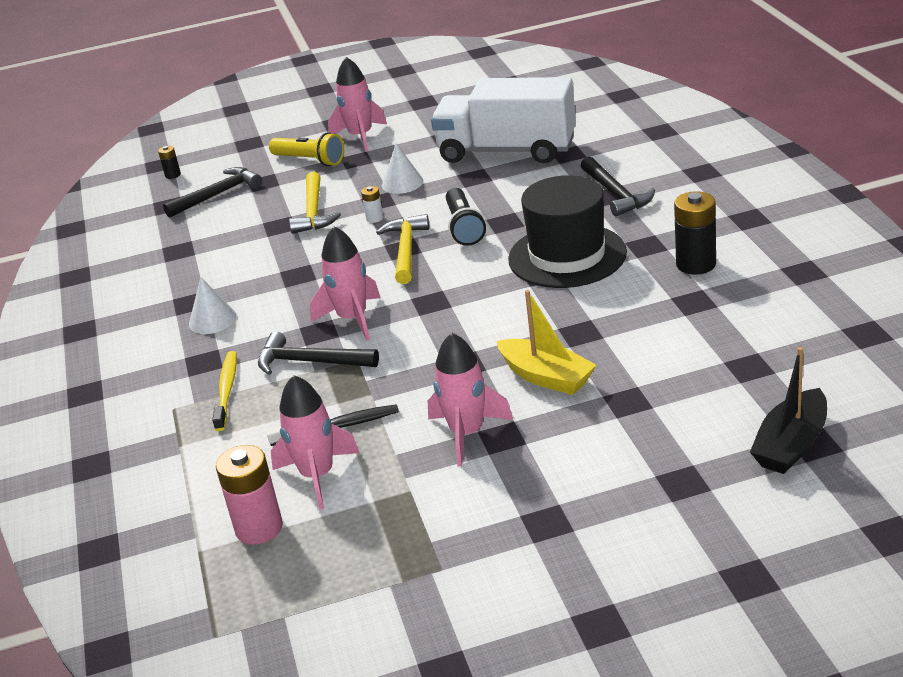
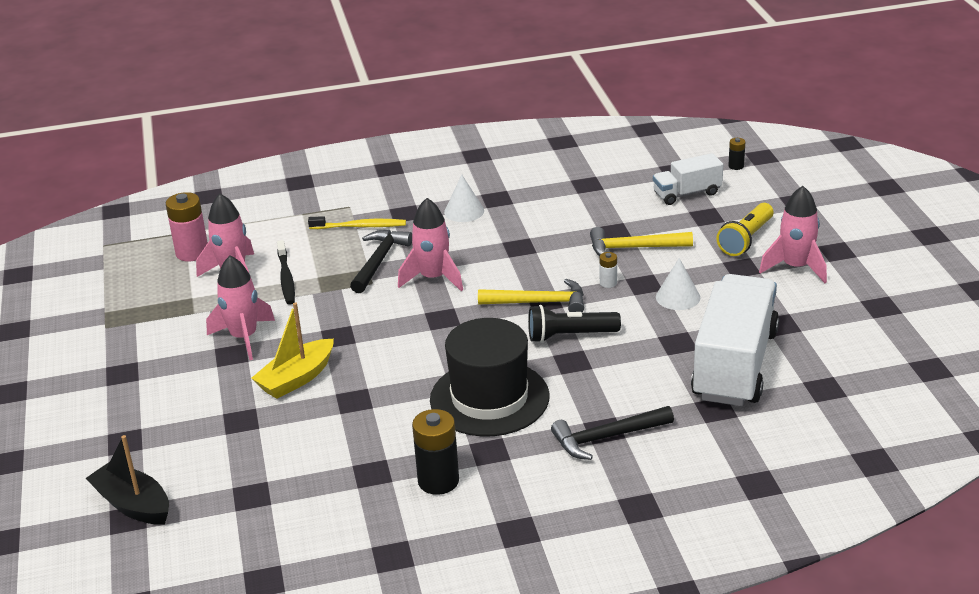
camera: 90 degrees right, 0 degrees up
(218, 194) = (687, 193): black hammer -> white truck

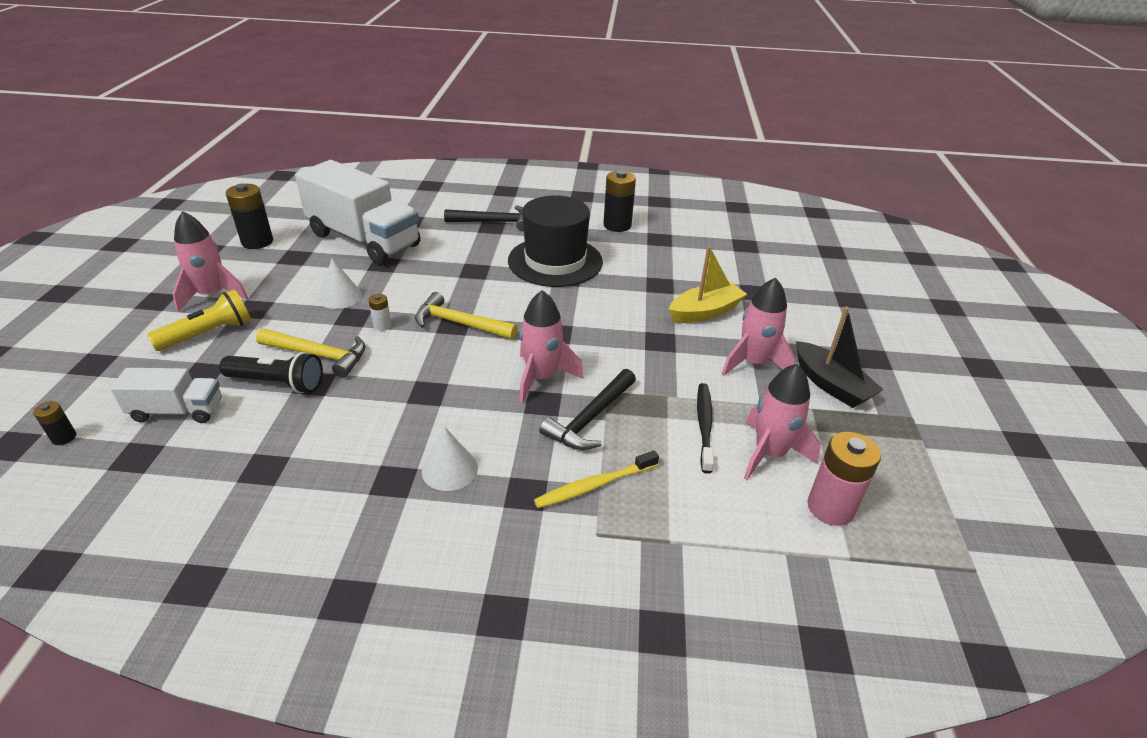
camera: 165 degrees left, 5 degrees up
(133, 504) = (830, 257): black boat -> black boat (831, 385)
(359, 226) = (595, 485): yellow toothbrush -> yellow toothbrush turned 45 degrees counterclockwise
(570, 336) = (459, 289): black flashlight -> black flashlight (277, 383)
(734, 365) = (364, 240): white truck -> white truck turned 90 degrees counterclockwise
(846, 329) = (257, 242): none -> black battery

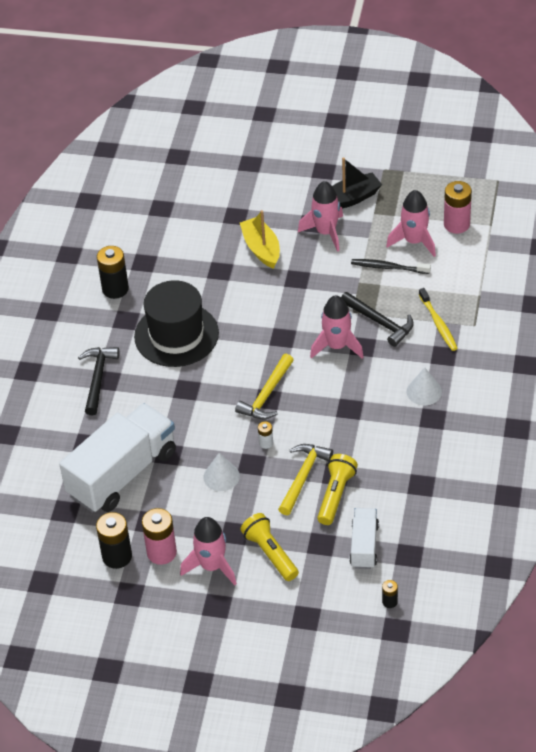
camera: 80 degrees left, 10 degrees up
(249, 265) = (161, 552): none -> pink battery
(277, 383) = (336, 495): black flashlight -> yellow flashlight

